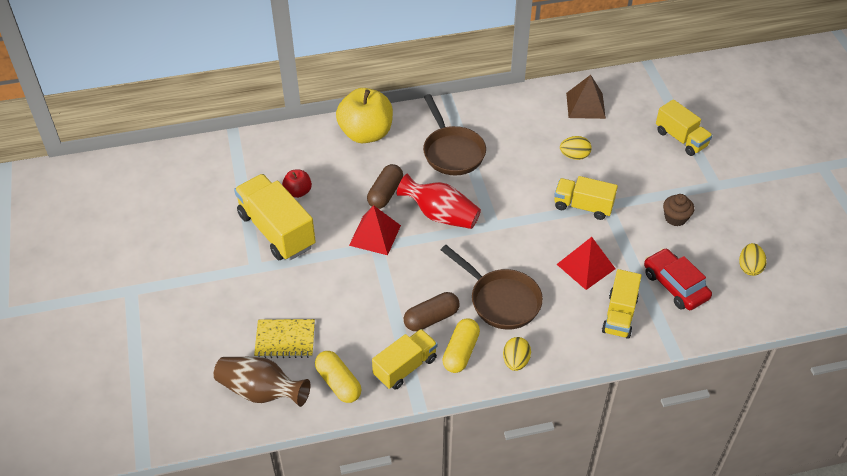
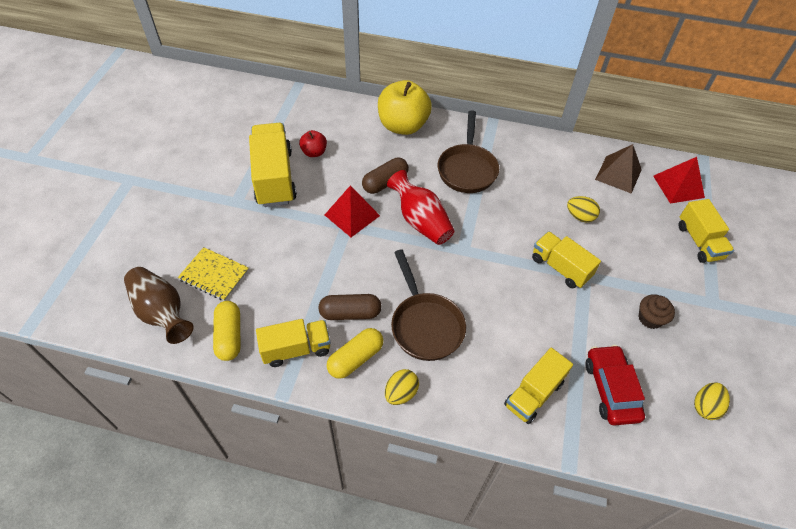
camera: 25 degrees right, 5 degrees up
(586, 266) = (528, 328): red pyramid -> red pyramid (678, 186)

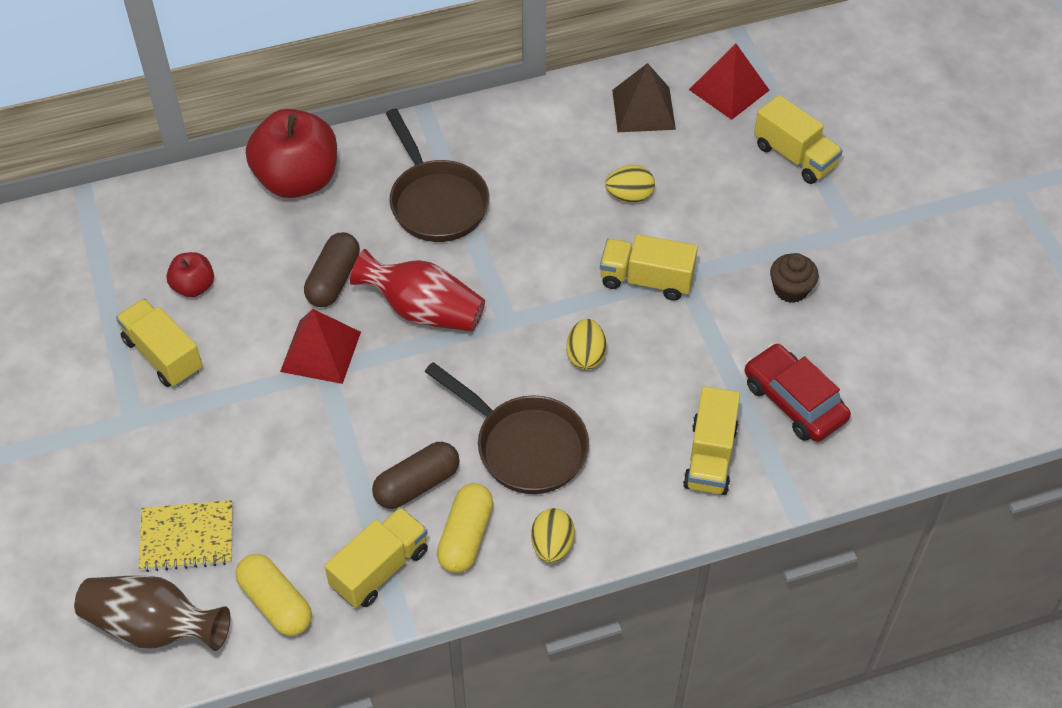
camera: 30 degrees left, 0 degrees up
(274, 178) = (163, 355): yellow truck -> yellow truck, size x0.64
(403, 126) = (297, 180): yellow apple -> red apple
(705, 406) = (907, 363): yellow egg -> yellow egg (585, 356)

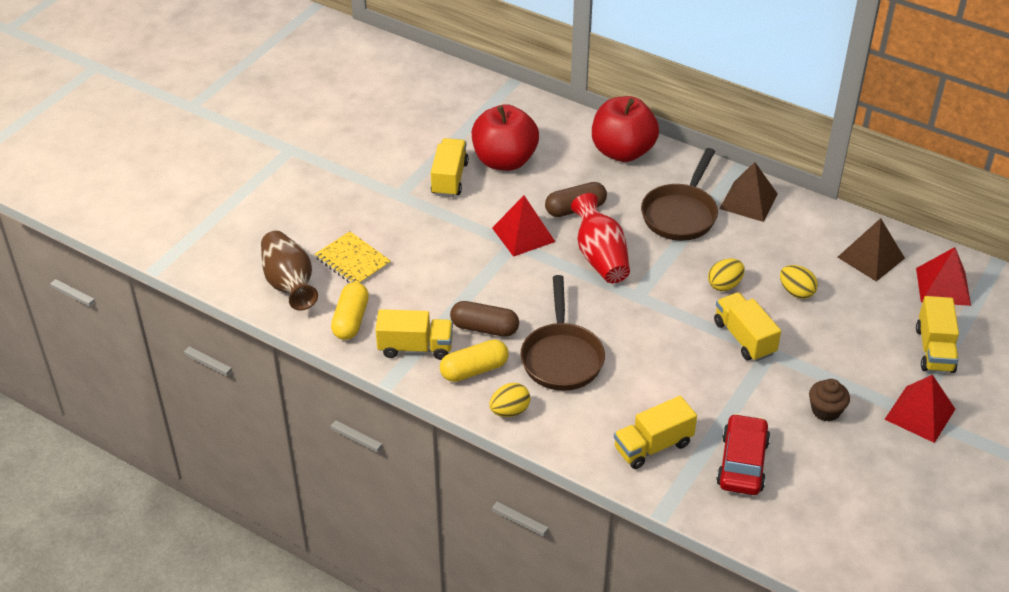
camera: 50 degrees right, 10 degrees down
(193, 287) = (504, 161): red apple -> red apple, size x2.04
(477, 138) = (748, 201): none -> brown pyramid
(585, 356) = (655, 345): yellow egg -> yellow egg (724, 285)
(856, 226) = (920, 414): none -> red pyramid

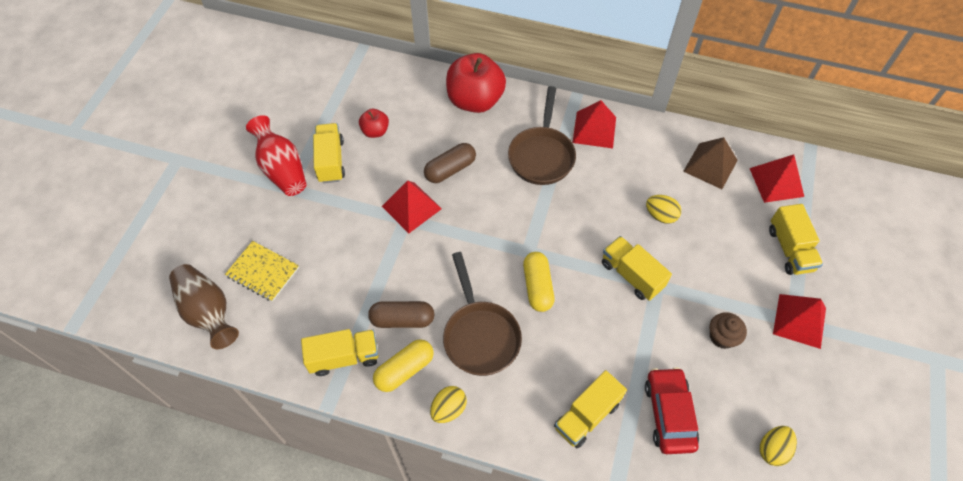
camera: 15 degrees left, 15 degrees up
(351, 320) = (276, 340): yellow capsule -> yellow capsule (537, 287)
(504, 161) = (375, 131): red apple -> red apple, size x0.49
(600, 257) = (485, 216): red vase -> red vase (282, 169)
(724, 285) = (599, 222): yellow egg -> yellow egg (773, 449)
(748, 201) = (594, 129): brown pyramid -> red pyramid

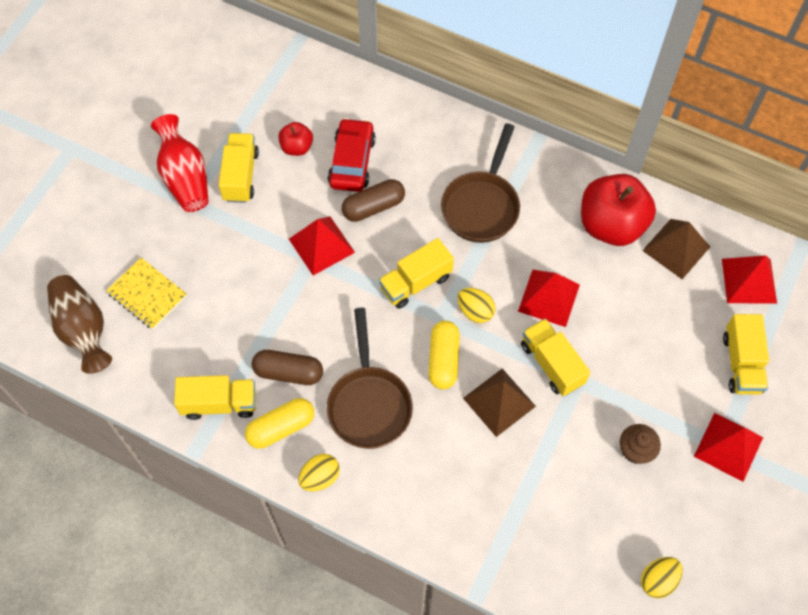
camera: 10 degrees right, 5 degrees up
(475, 101) = (418, 126): red apple -> red apple (611, 225)
(587, 415) = (465, 510): yellow truck -> yellow truck (415, 282)
(594, 129) = (550, 183): red pyramid -> red pyramid (548, 298)
(594, 315) = (499, 402): none -> brown pyramid
(660, 215) = (602, 300): yellow egg -> yellow egg (475, 311)
(669, 414) = (555, 523): red car -> red car (352, 161)

